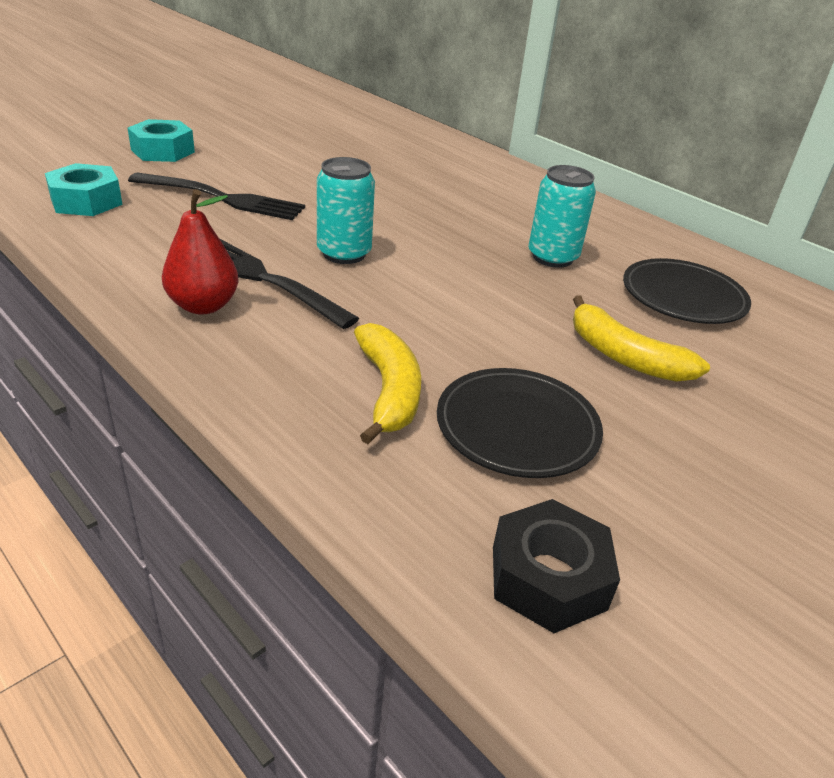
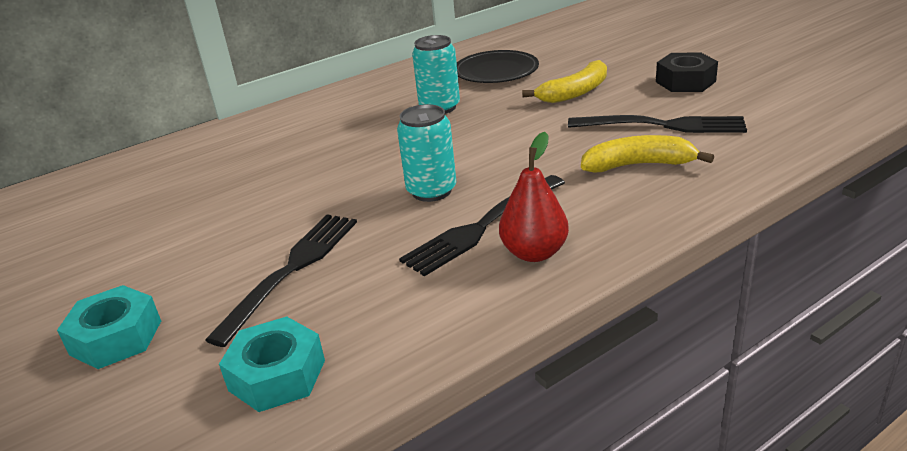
camera: 75 degrees left, 5 degrees down
(517, 427) = (662, 125): black plate -> black fork
(548, 578) = (784, 121): black nut -> black nut (685, 81)

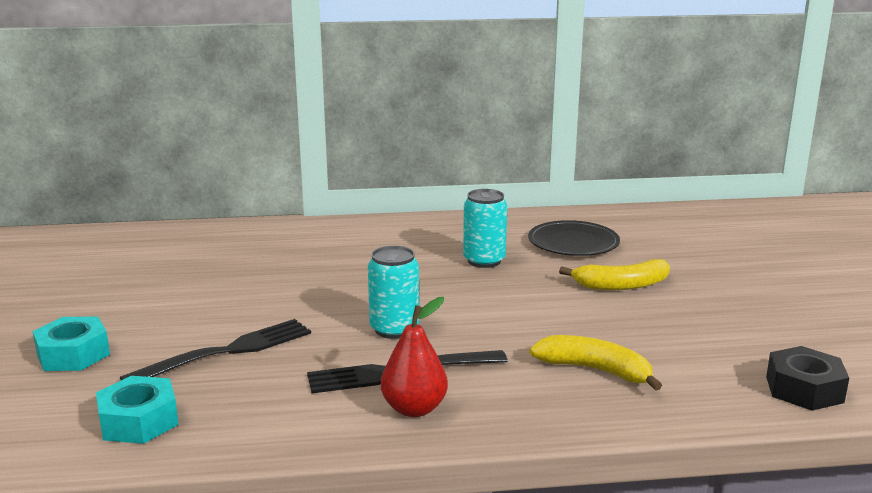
camera: 25 degrees right, 10 degrees down
(662, 125) = (665, 343): black fork -> none
(685, 81) = (745, 309): black nut -> black nut (804, 389)

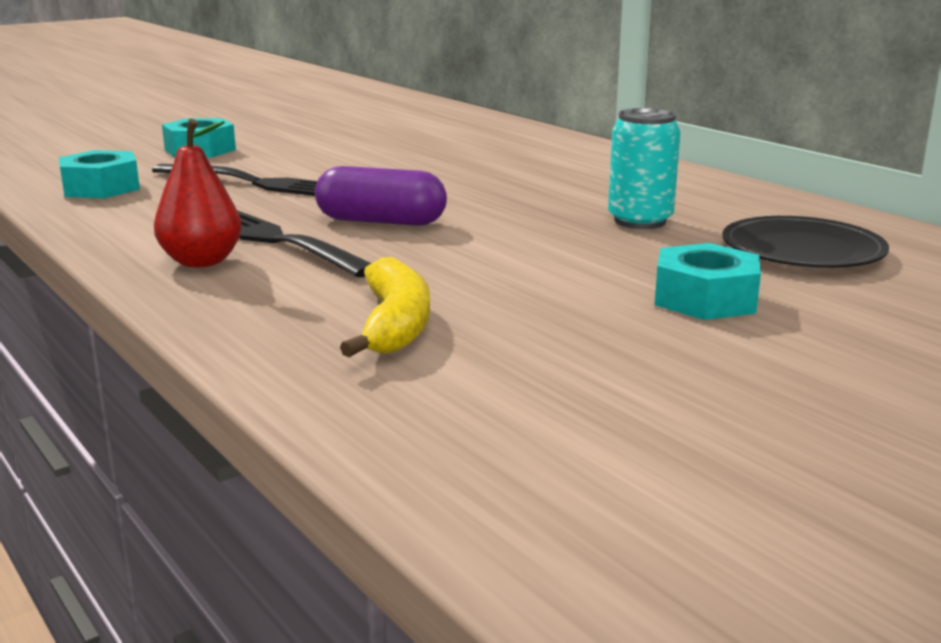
camera: 60 degrees right, 0 degrees up
(394, 329) = (381, 221): turquoise can -> purple capsule
(621, 285) = (705, 299): yellow banana -> turquoise nut
(804, 389) = (512, 483): black nut -> none

